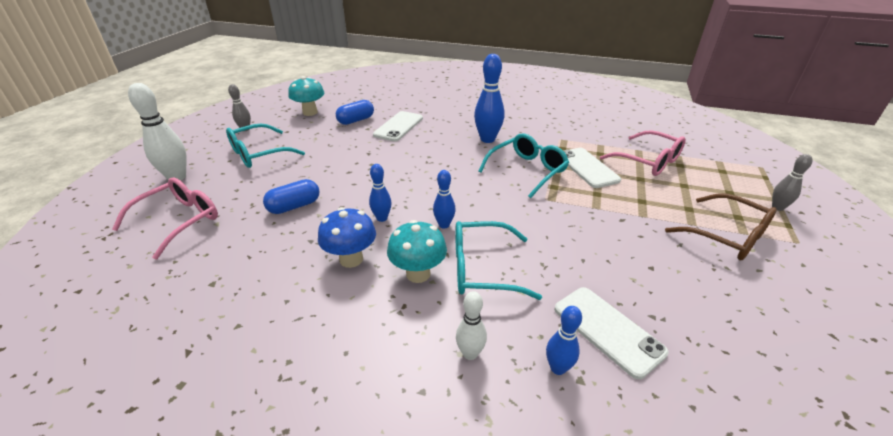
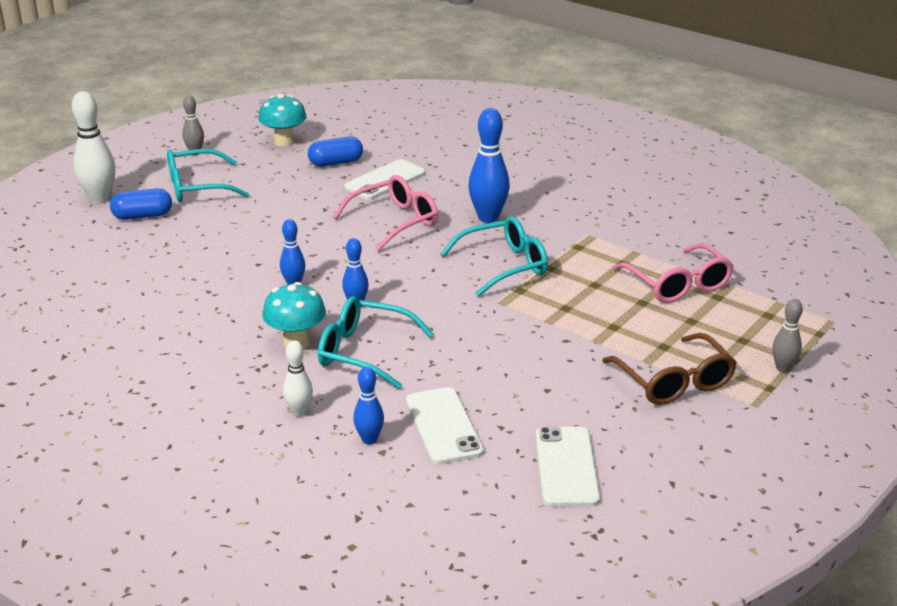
camera: 20 degrees right, 5 degrees down
(179, 221) = (88, 246): pink glasses -> pink glasses (395, 221)
(294, 206) = (209, 254): blue capsule -> blue capsule (143, 216)
(351, 259) = (239, 316): blue mushroom -> none
(587, 168) = (586, 276): white phone -> white phone (566, 467)

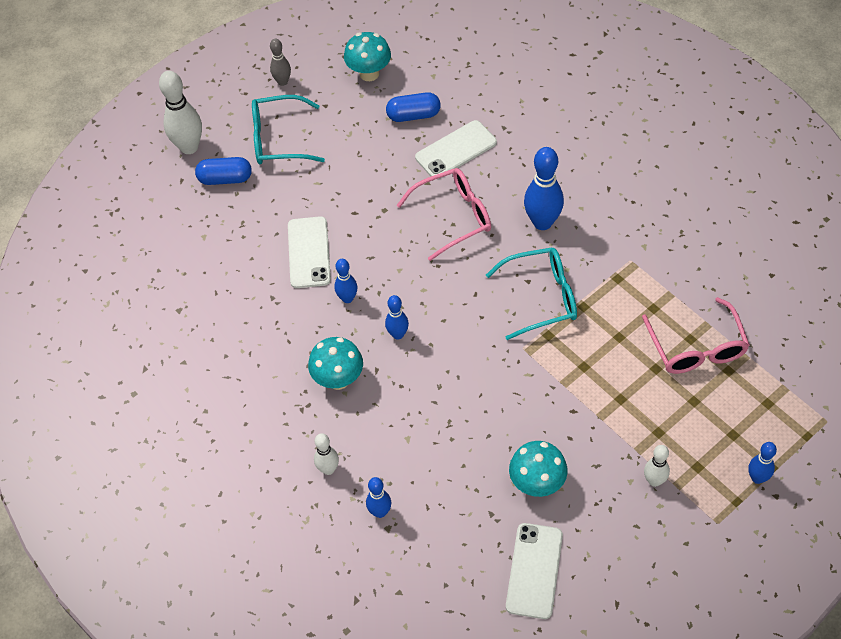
camera: 15 degrees right, 25 degrees up
(364, 352) = (393, 401): turquoise glasses -> none
(443, 426) = (443, 505): white phone -> white phone (309, 252)
(545, 398) = (537, 484): none -> turquoise mushroom
(674, 382) = (654, 481): brown glasses -> white bowling pin
(783, 368) = (757, 478): grey bowling pin -> blue bowling pin

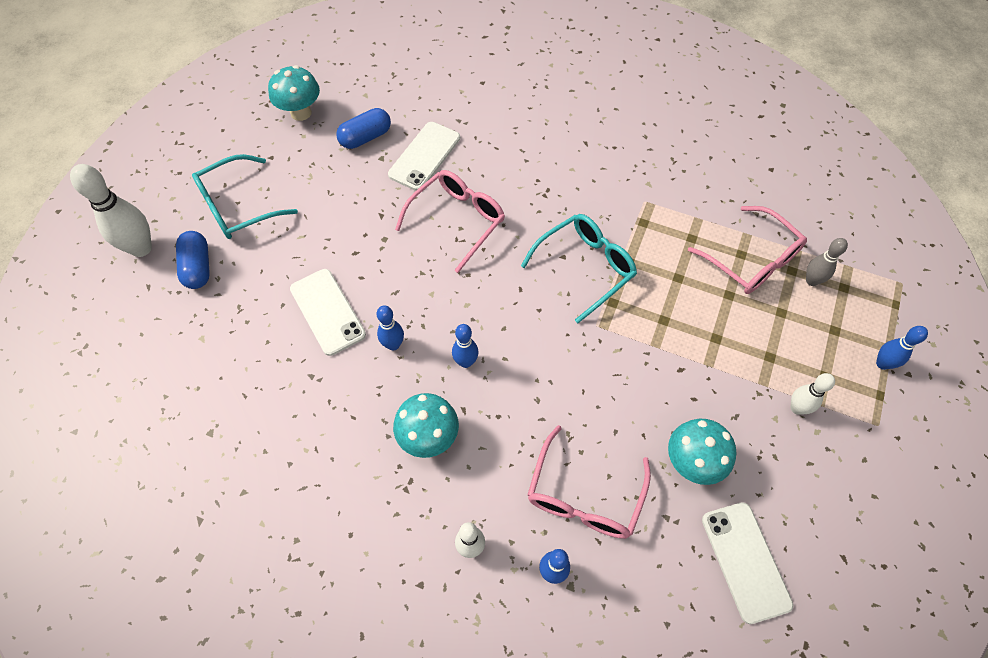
camera: 30 degrees left, 5 degrees up
(225, 179) = (198, 267): blue capsule -> blue capsule turned 75 degrees counterclockwise
(282, 82) = (214, 148): grey bowling pin -> grey bowling pin (811, 281)
(435, 471) = (584, 496): none -> pink glasses
(542, 222) = (544, 195): blue bowling pin -> none

